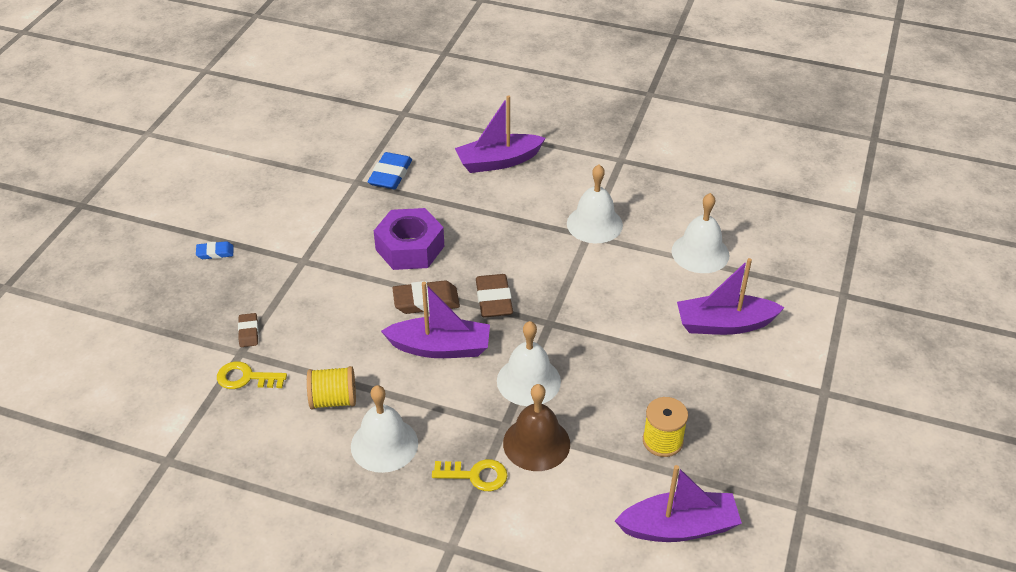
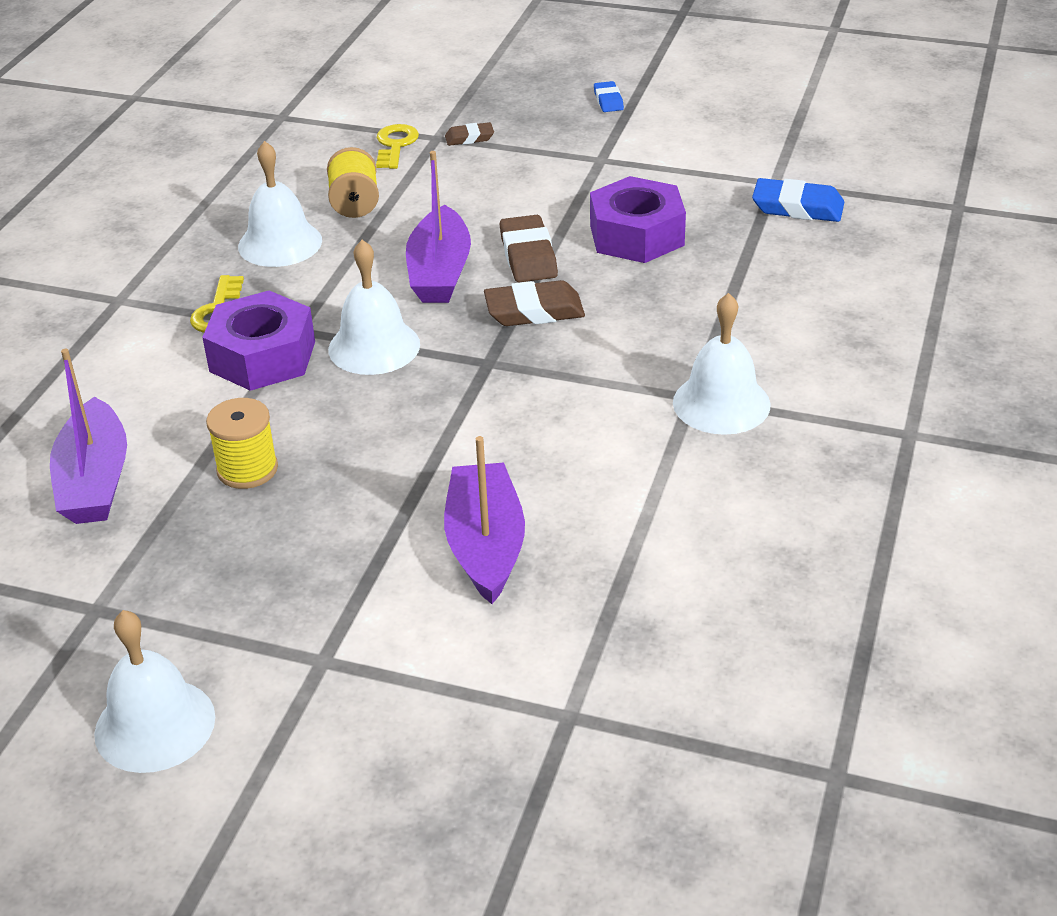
camera: 90 degrees right, 5 degrees down
(498, 161) = (860, 301): purple boat -> none
(536, 443) = (262, 356): brown bell -> purple nut
(700, 253) = (664, 524): white bell -> white bell (155, 725)

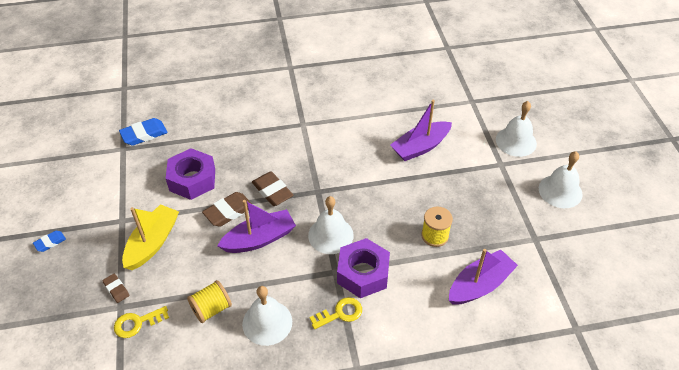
camera: 120 degrees left, 10 degrees up
(528, 177) = (152, 243): none -> yellow boat
(721, 403) = (302, 115): white bell -> white bell (516, 141)
(797, 207) = (144, 134): blue eraser -> blue eraser turned 75 degrees clockwise

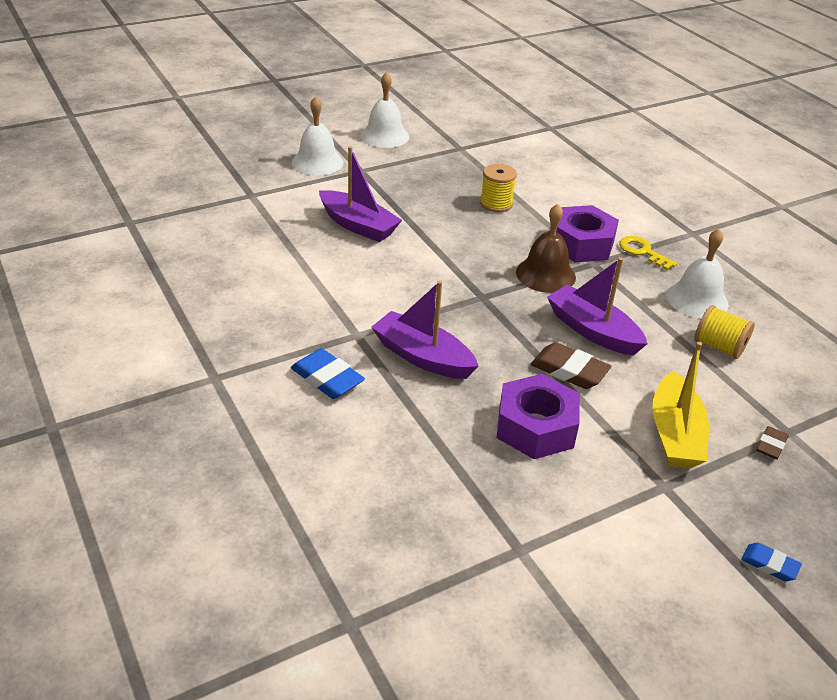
camera: 110 degrees left, 10 degrees down
(137, 323) = (793, 406): yellow key -> none
(144, 134) = (470, 530): blue eraser -> blue eraser (327, 378)
(152, 243) = (675, 434): yellow boat -> yellow boat turned 90 degrees counterclockwise
(272, 191) = (507, 337): brown eraser -> none
(330, 235) = (545, 274): white bell -> brown bell
(479, 285) = (540, 174): purple boat -> purple boat (423, 357)

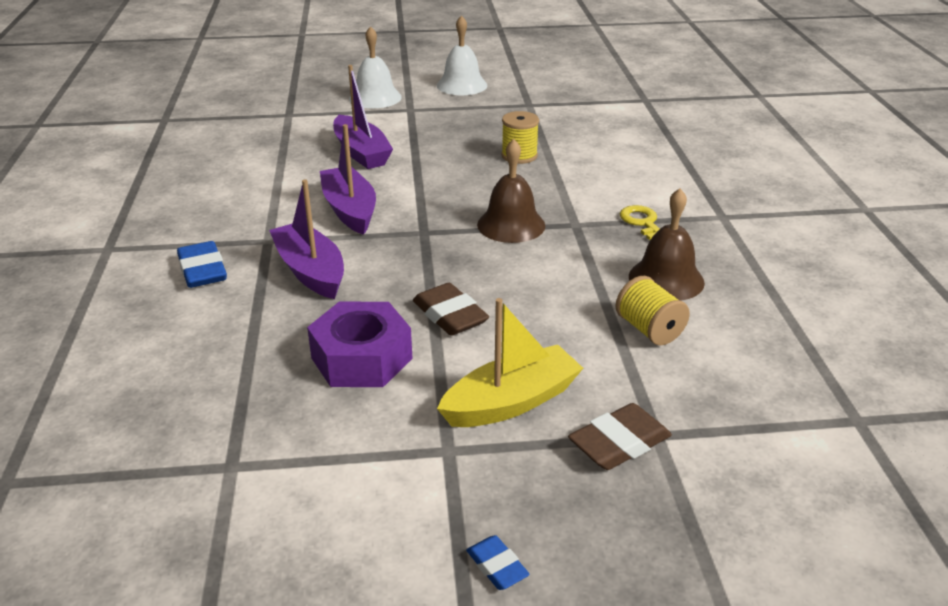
camera: 25 degrees right, 5 degrees down
(581, 244) = (578, 205): purple nut -> none
(592, 331) = (512, 284): purple boat -> purple boat (350, 210)
(675, 434) = (511, 402): yellow boat -> yellow boat turned 150 degrees counterclockwise
(697, 299) = (666, 279): white bell -> brown bell
(771, 445) = (619, 443): brown eraser -> brown eraser, size x1.73

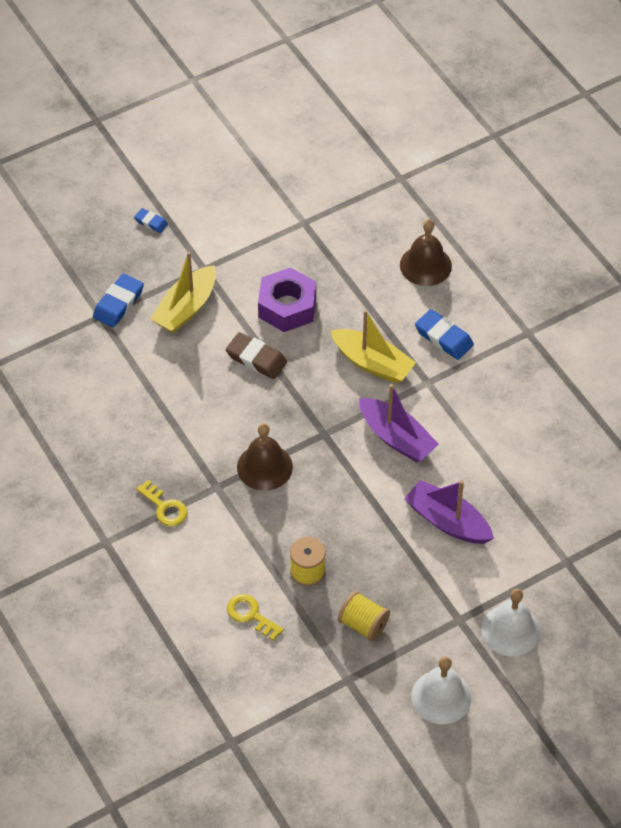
camera: 155 degrees right, 20 degrees up
(310, 271) = (372, 363): purple boat -> yellow boat
(591, 146) = (251, 615): none -> yellow key
(619, 443) = (118, 303): brown eraser -> blue eraser
(649, 329) = (127, 392): yellow spool -> yellow spool (363, 624)
(666, 279) = (129, 446): brown bell -> brown bell (425, 265)

